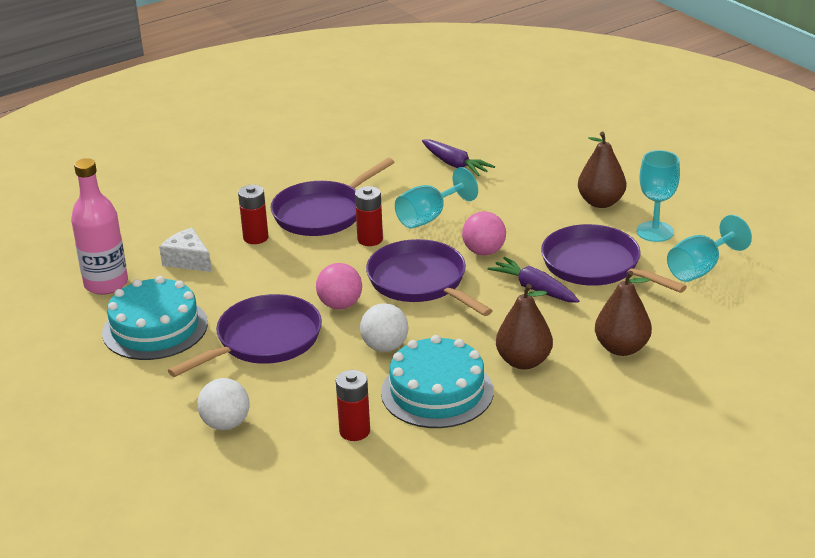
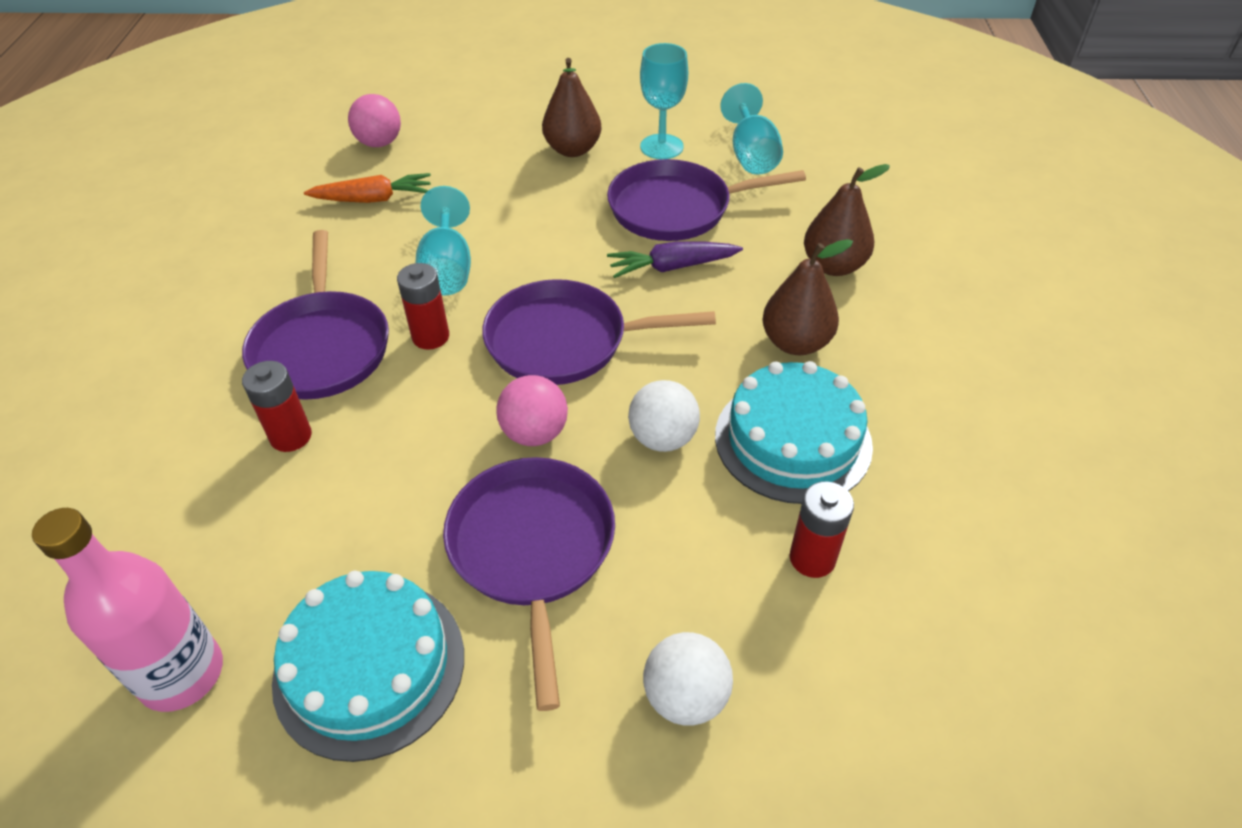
camera: 55 degrees left, 15 degrees up
(188, 260) = (250, 537): white cheese -> none
(455, 165) = (373, 199): purple carrot -> orange carrot
(484, 252) = (564, 265): pink ball -> pink ball (379, 143)

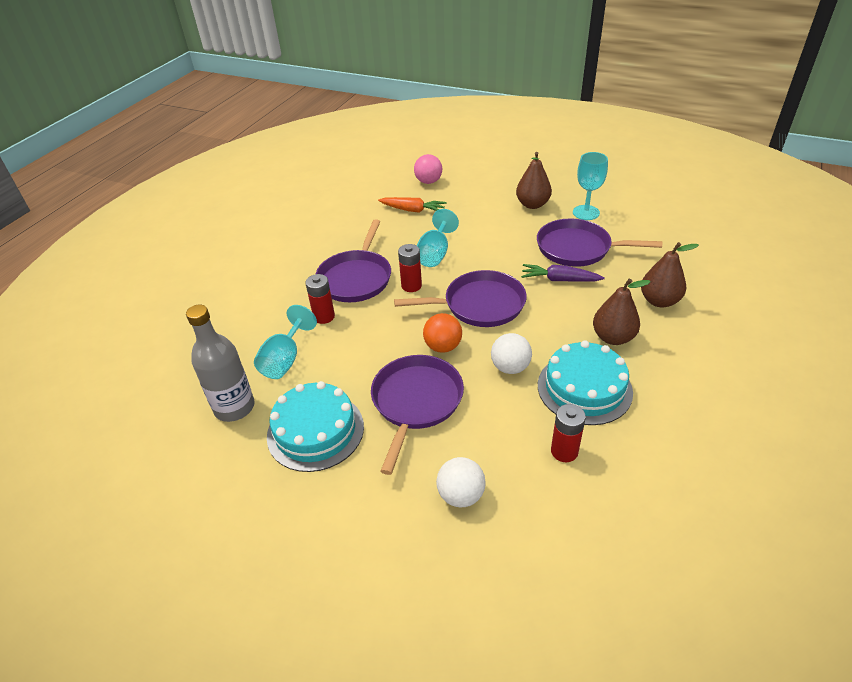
camera: 25 degrees right, 5 degrees down
(181, 674) = (234, 407): pink bottle -> grey bottle
(534, 433) = (443, 347): pink ball -> orange ball
(564, 341) = (480, 305): purple pan -> purple pan turned 150 degrees clockwise
(751, 155) = (639, 227): turquoise goblet -> turquoise goblet (285, 360)

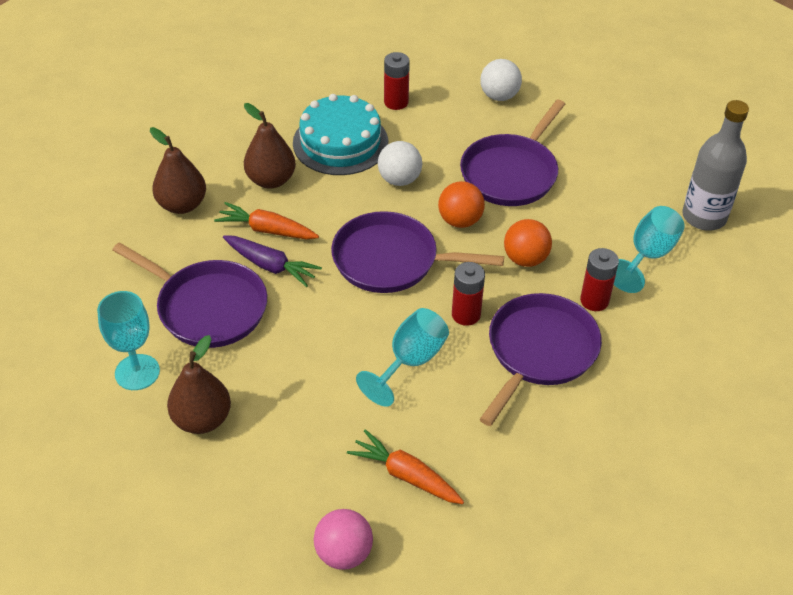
camera: 165 degrees left, 5 degrees up
(315, 431) = (618, 173): turquoise cake -> none
(381, 331) = (525, 259): none -> orange ball
(582, 301) = (267, 230): none -> orange carrot

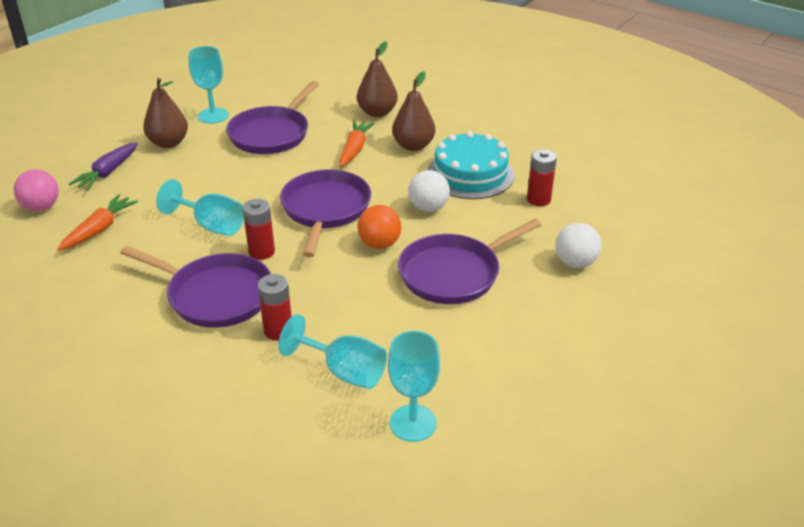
camera: 85 degrees right, 10 degrees down
(270, 266) = (315, 155): purple carrot -> purple carrot (108, 173)
(511, 173) = (453, 273): purple pan -> purple pan turned 60 degrees counterclockwise
(525, 259) = (332, 285): orange ball -> none
(704, 217) = (413, 423): grey bottle -> turquoise goblet

